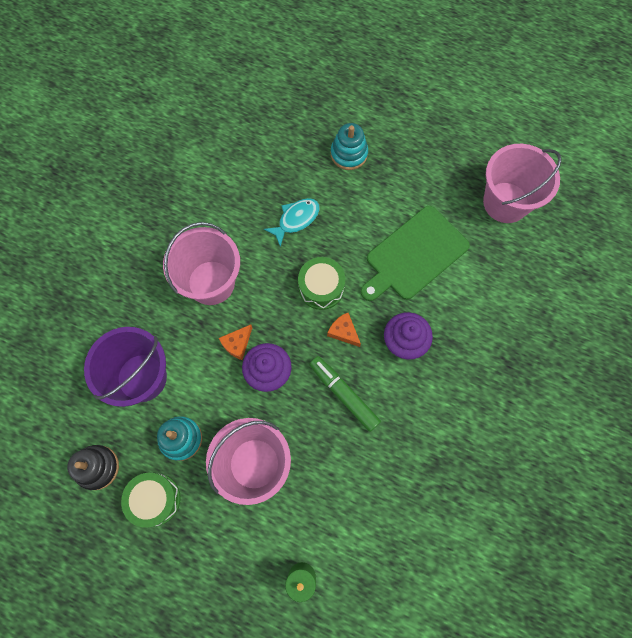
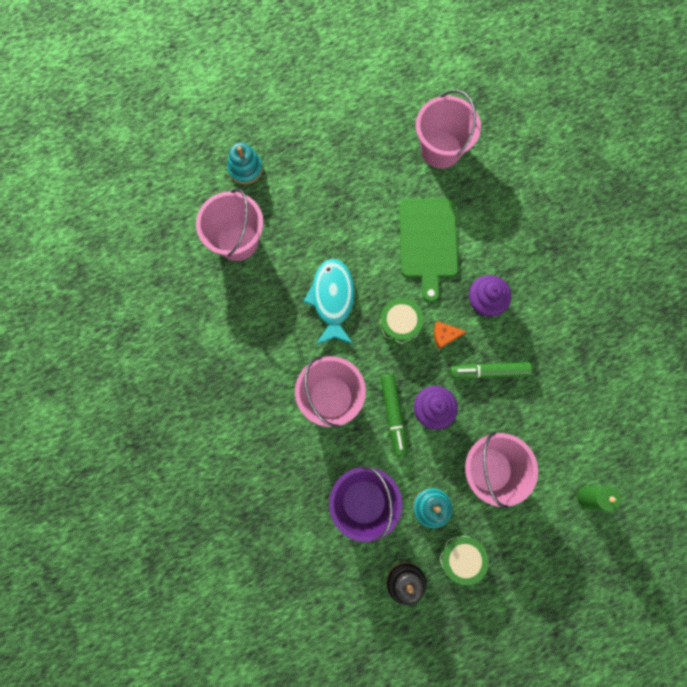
camera: 50 degrees left, 5 degrees up
(237, 344) = (393, 415): orange cheese -> green marker
(282, 114) = (237, 241): none -> pink bucket
(296, 219) = (332, 299): turquoise fish -> turquoise fish, size x1.57
(349, 154) = (312, 221): turquoise stacking toy -> turquoise stacking toy (245, 168)

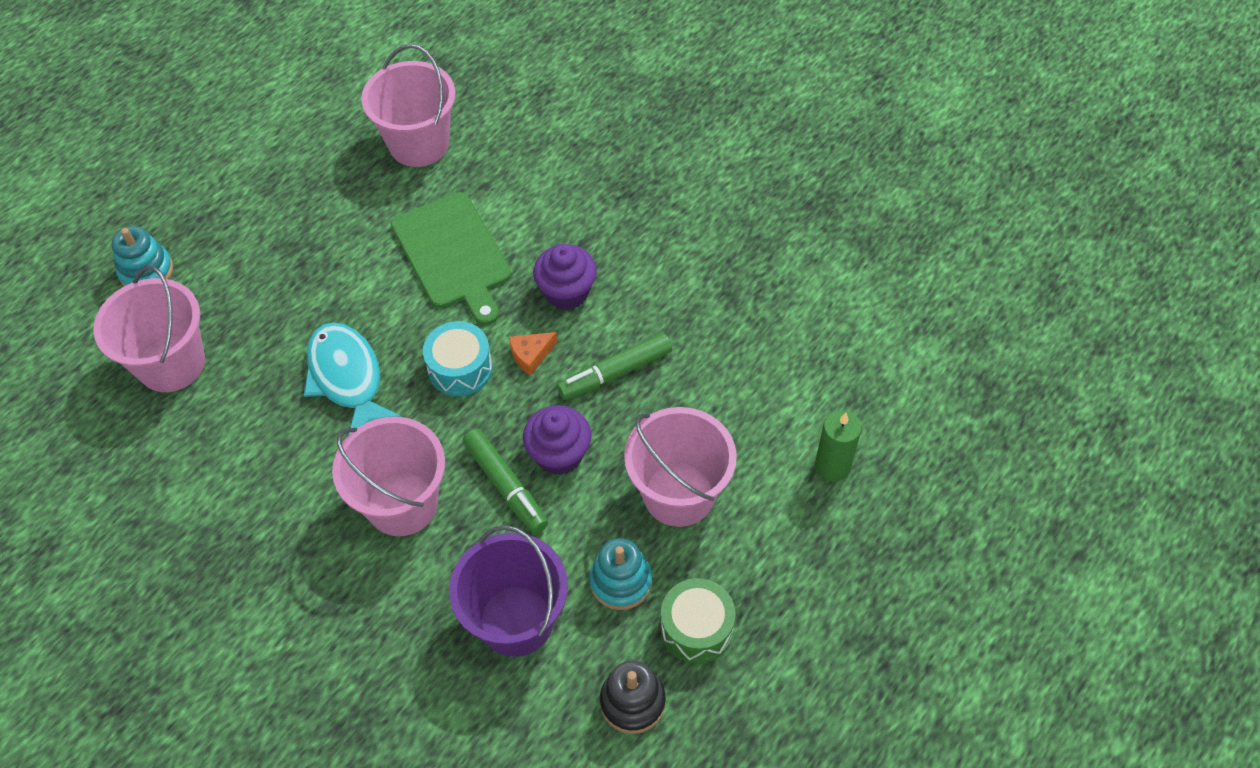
camera: 25 degrees left, 20 degrees down
(399, 324) = (460, 368): green drum -> turquoise drum

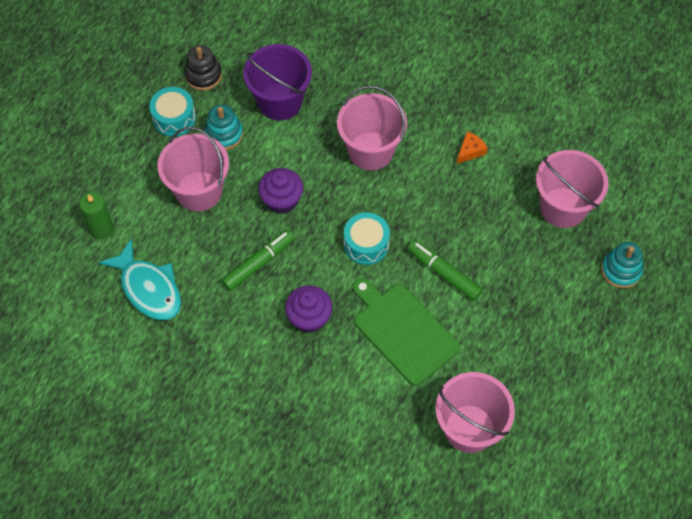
camera: 165 degrees right, 5 degrees up
(347, 378) = (440, 222): turquoise fish -> turquoise fish (148, 288)
(506, 486) = (310, 174): green marker -> green marker (443, 273)
(531, 355) = (320, 264): orange cheese -> orange cheese (470, 151)
(697, 628) = (174, 118): green drum -> turquoise drum

